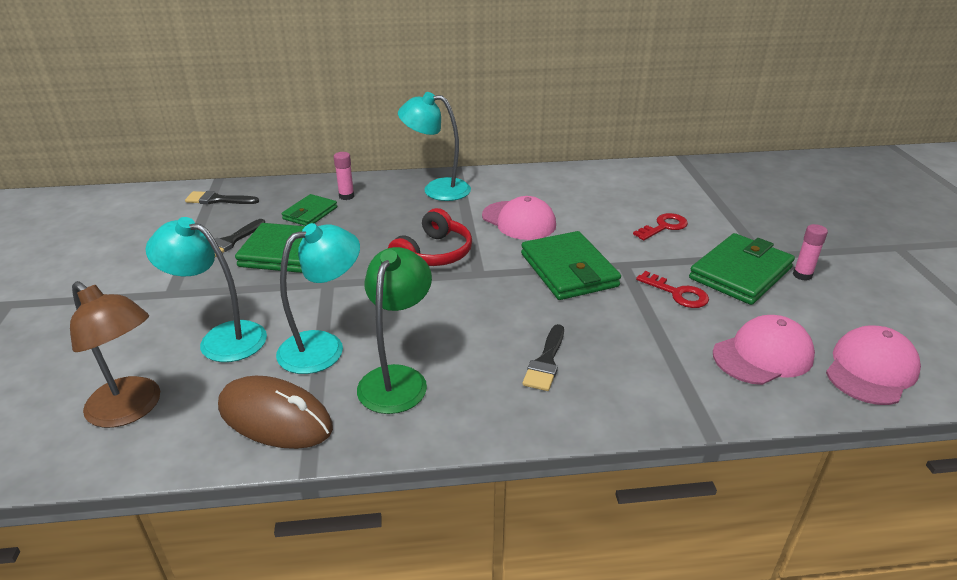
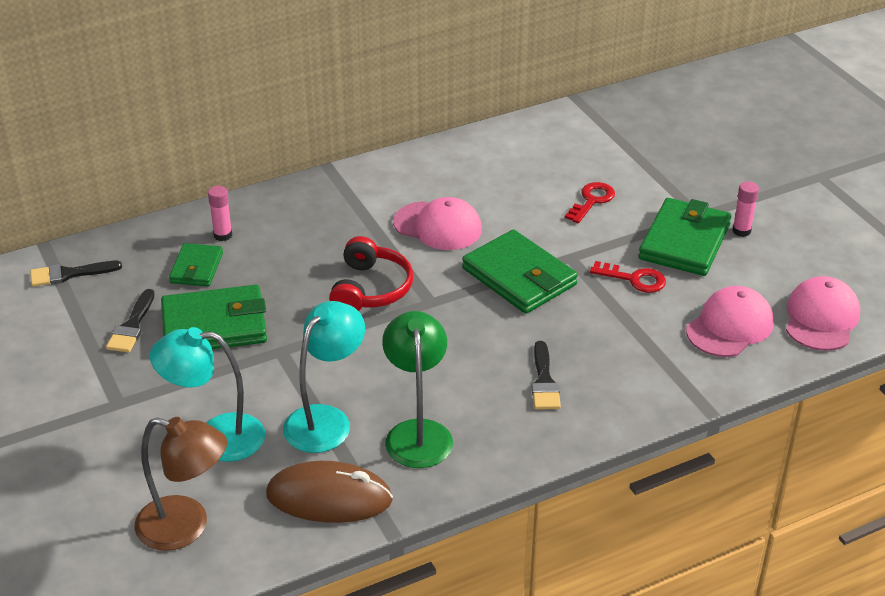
camera: 20 degrees left, 5 degrees up
(437, 189) = (322, 202): turquoise lamp -> none

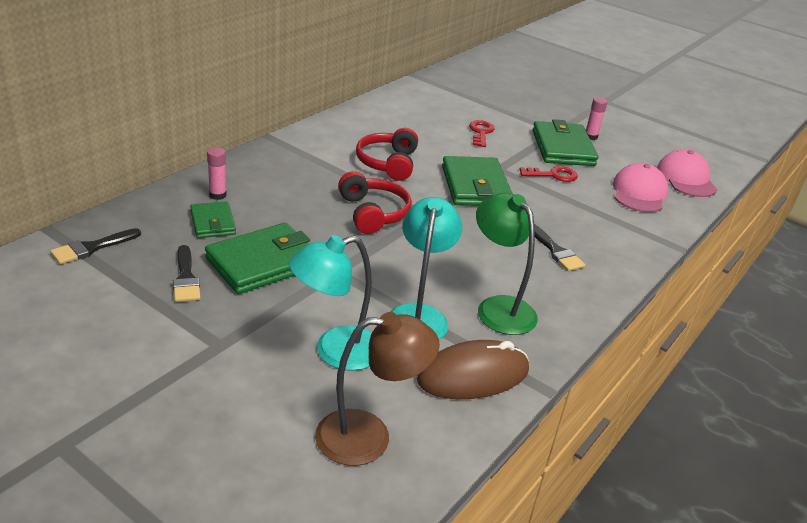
camera: 30 degrees left, 5 degrees down
(438, 226) = (388, 163): pink cap -> red headphones
(519, 276) = (475, 186): green wallet -> green wallet turned 60 degrees clockwise

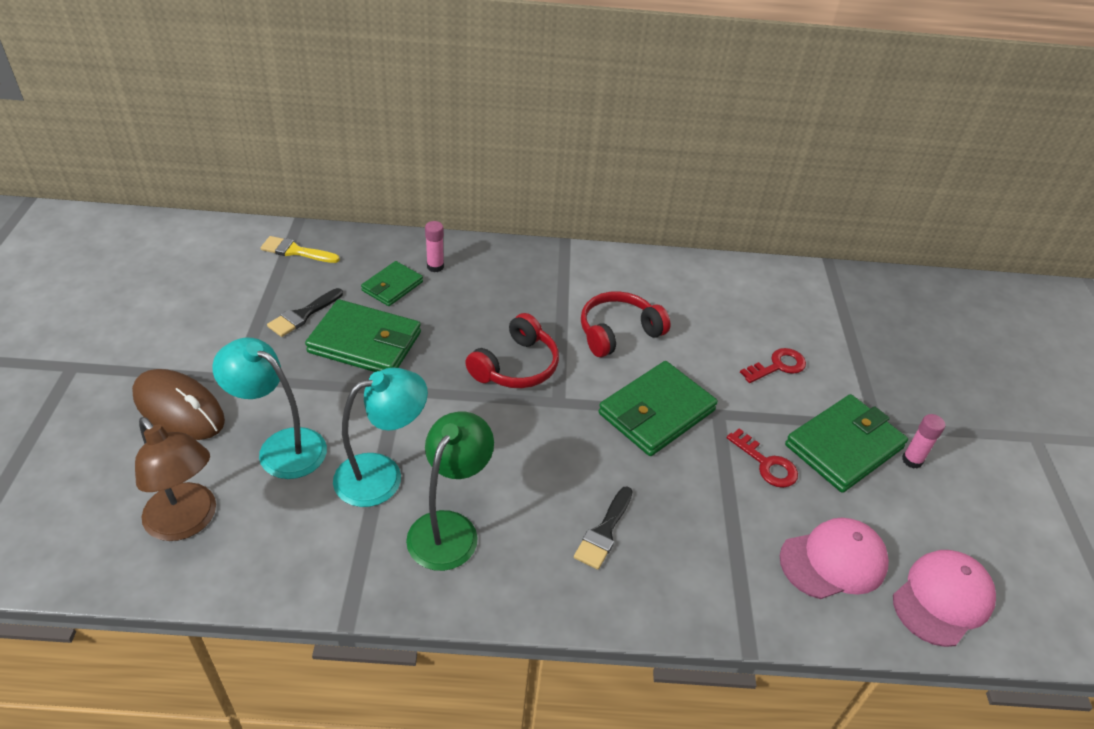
camera: 55 degrees right, 10 degrees up
(91, 248) = (295, 251): black brush -> yellow brush
(473, 375) = (323, 555): brown mouse -> brown mouse (179, 408)

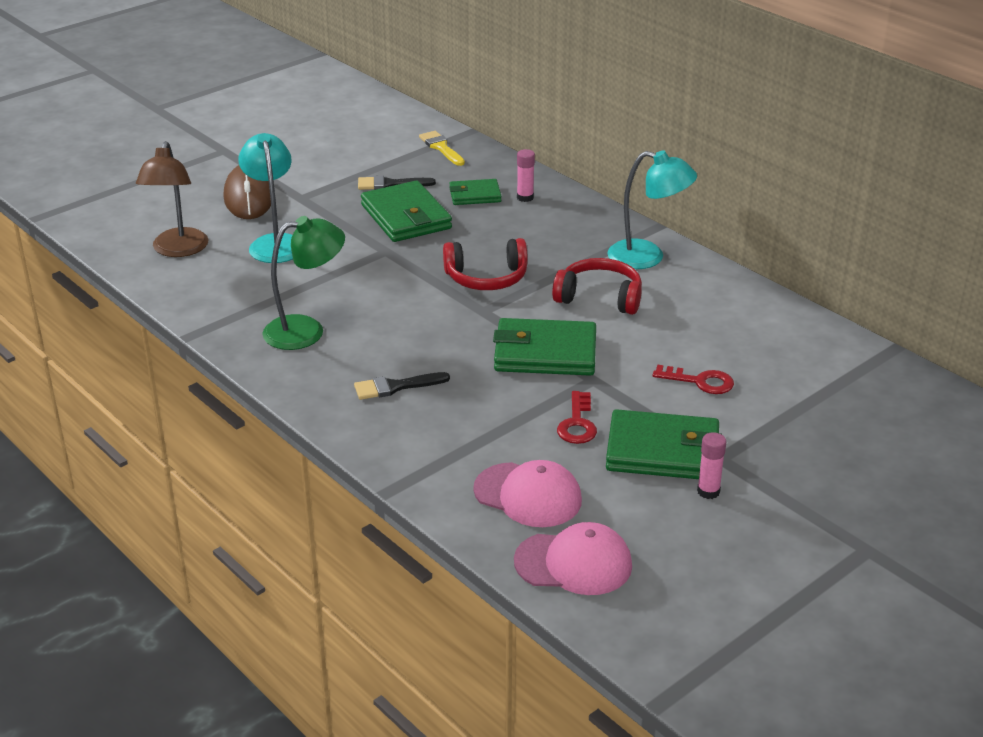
camera: 50 degrees right, 10 degrees down
(382, 475) = (309, 286): turquoise lamp -> turquoise lamp (647, 257)

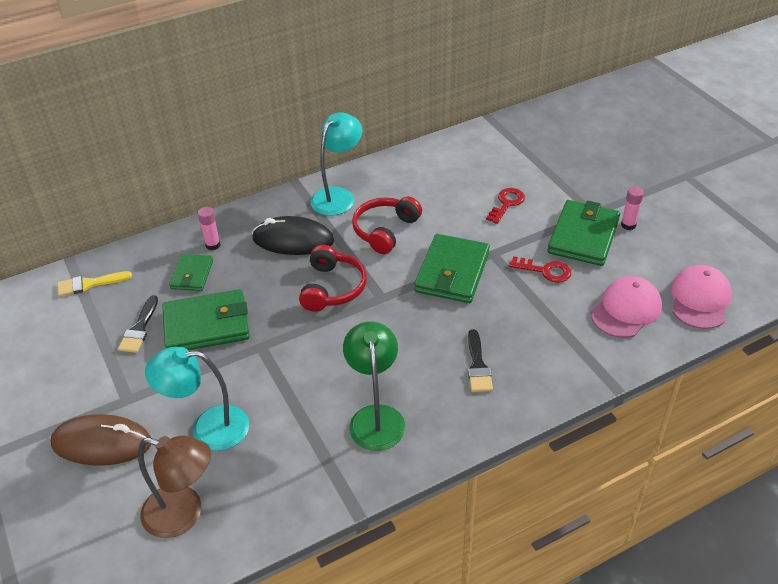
camera: 75 degrees left, 10 degrees up
(554, 242) = (293, 240): none -> black mouse

